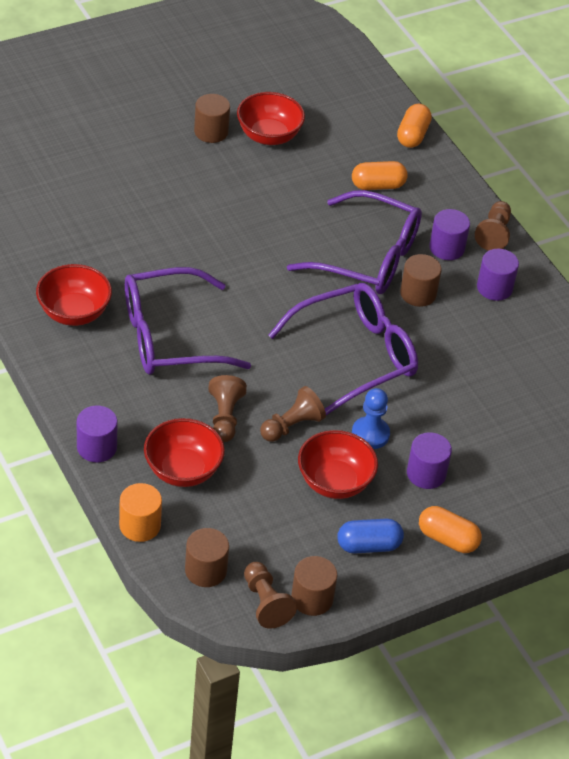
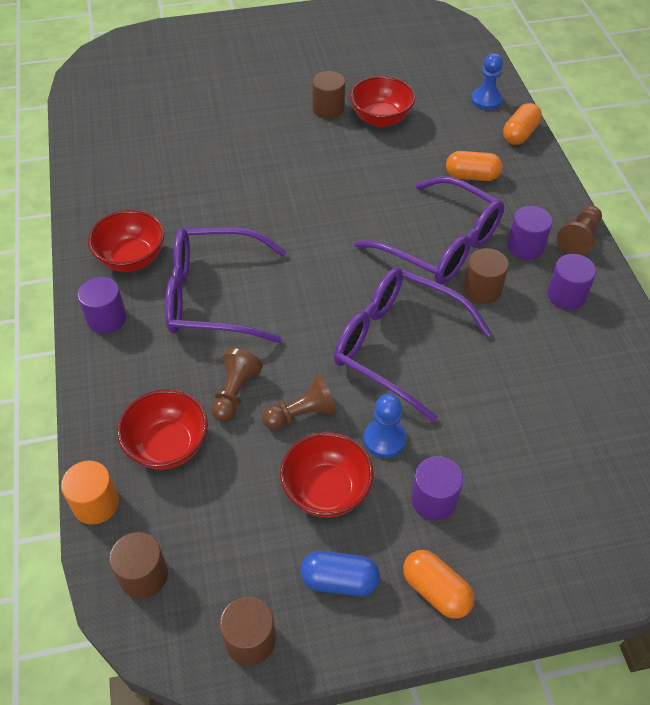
camera: 20 degrees right, 5 degrees up
(97, 447) = (91, 403): purple cylinder -> purple cylinder (106, 318)
(265, 603) = (194, 634): brown pawn -> none
(356, 355) = (396, 346): purple glasses -> purple glasses turned 135 degrees counterclockwise
(369, 102) = (486, 100): none -> blue pawn

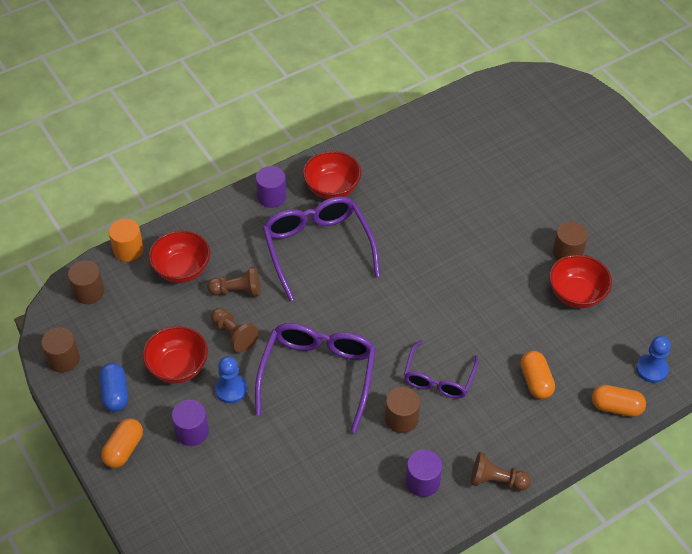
camera: 70 degrees right, 0 degrees up
(441, 245) = (438, 378): purple glasses -> purple glasses, size x0.61
(525, 246) = (466, 440): purple cylinder -> none

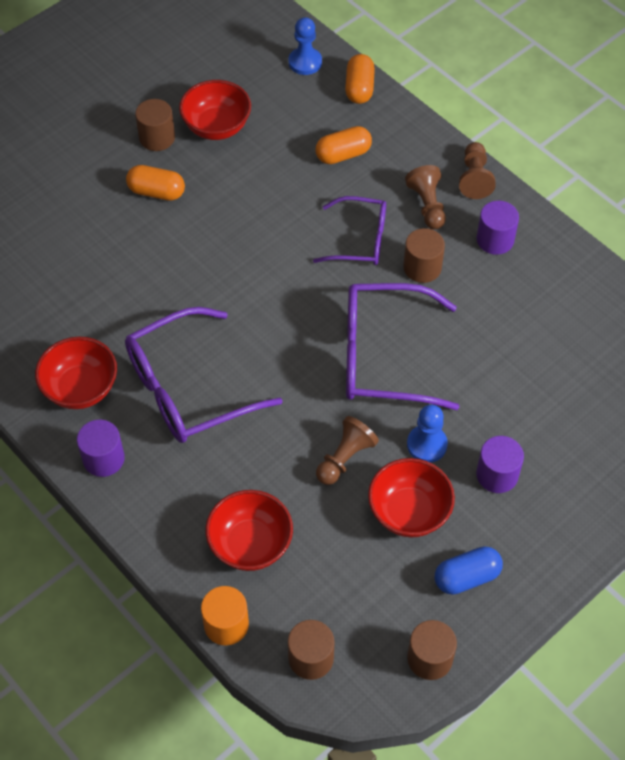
camera: 100 degrees left, 5 degrees up
(124, 449) = (543, 545): orange capsule -> orange capsule (156, 192)
(237, 291) = (274, 468): brown pawn -> brown pawn (427, 205)

